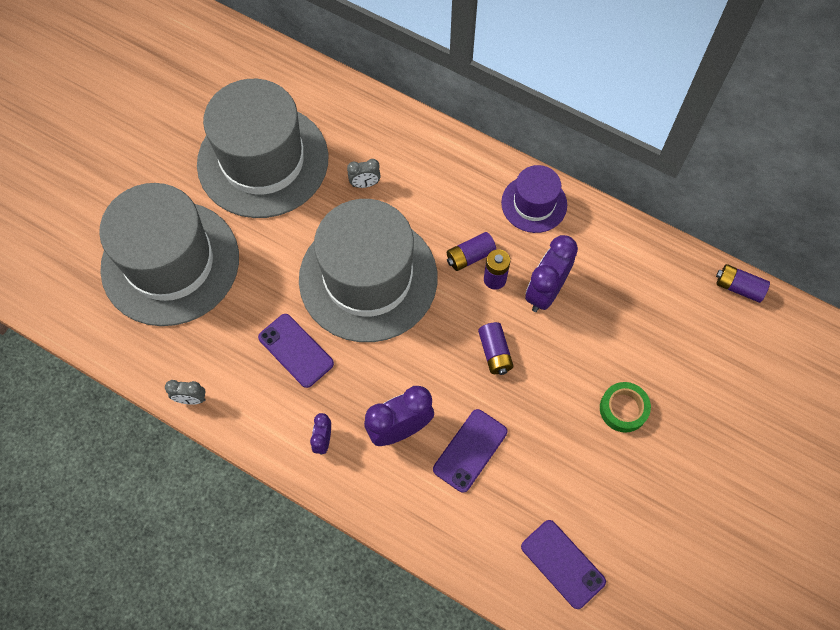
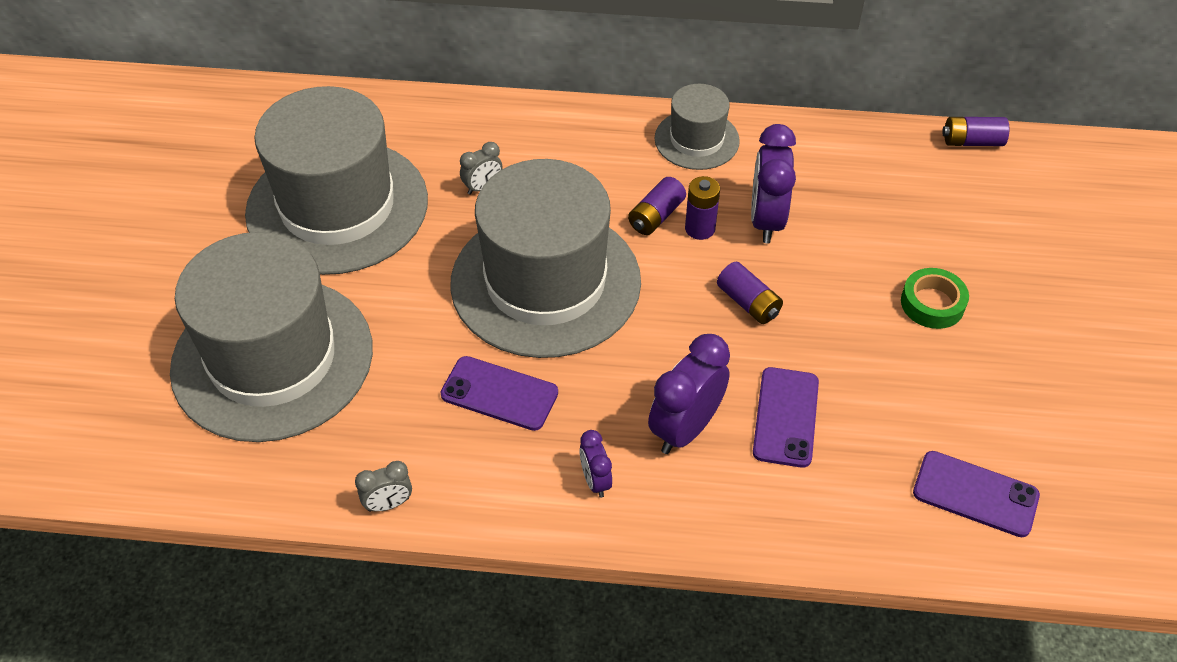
camera: 25 degrees left, 15 degrees down
(534, 204) = (696, 140): purple hat -> grey hat

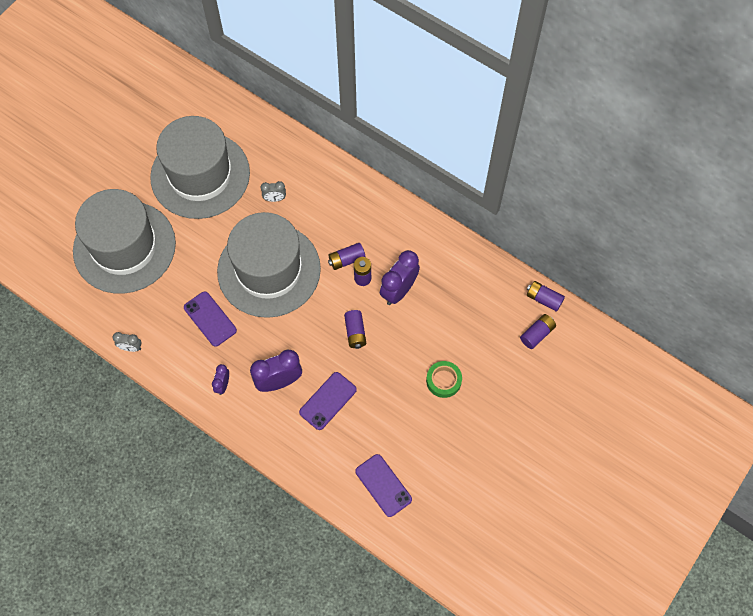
camera: 30 degrees right, 15 degrees up
(696, 140) = (400, 224): grey hat -> none
(1003, 186) = (537, 334): none -> purple battery

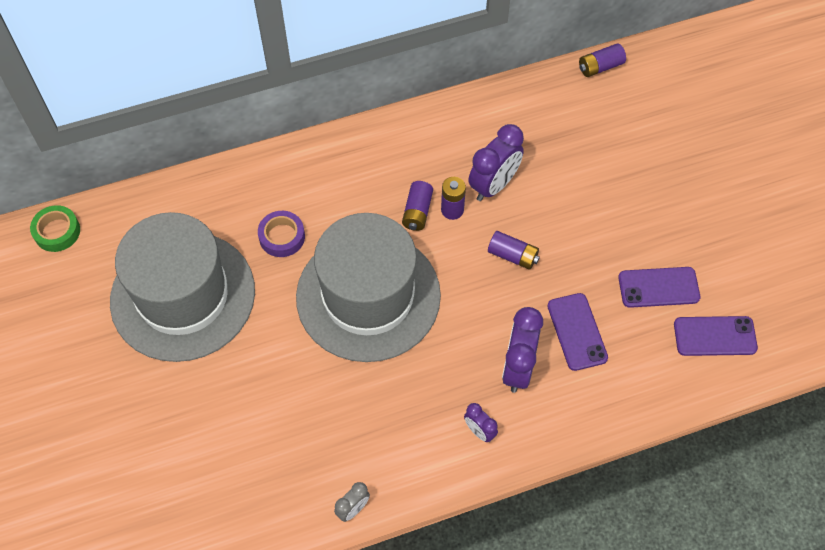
camera: 55 degrees left, 5 degrees down
(124, 247) = (208, 437): grey hat -> none
(210, 319) = (382, 395): purple phone -> purple phone (658, 287)
(274, 199) = (282, 237): grey clock -> purple tape
(399, 291) = (493, 185): purple clock -> purple clock turned 120 degrees counterclockwise
(443, 381) = (630, 207): green tape -> green tape (57, 231)
(537, 334) = (635, 96): purple battery -> none

